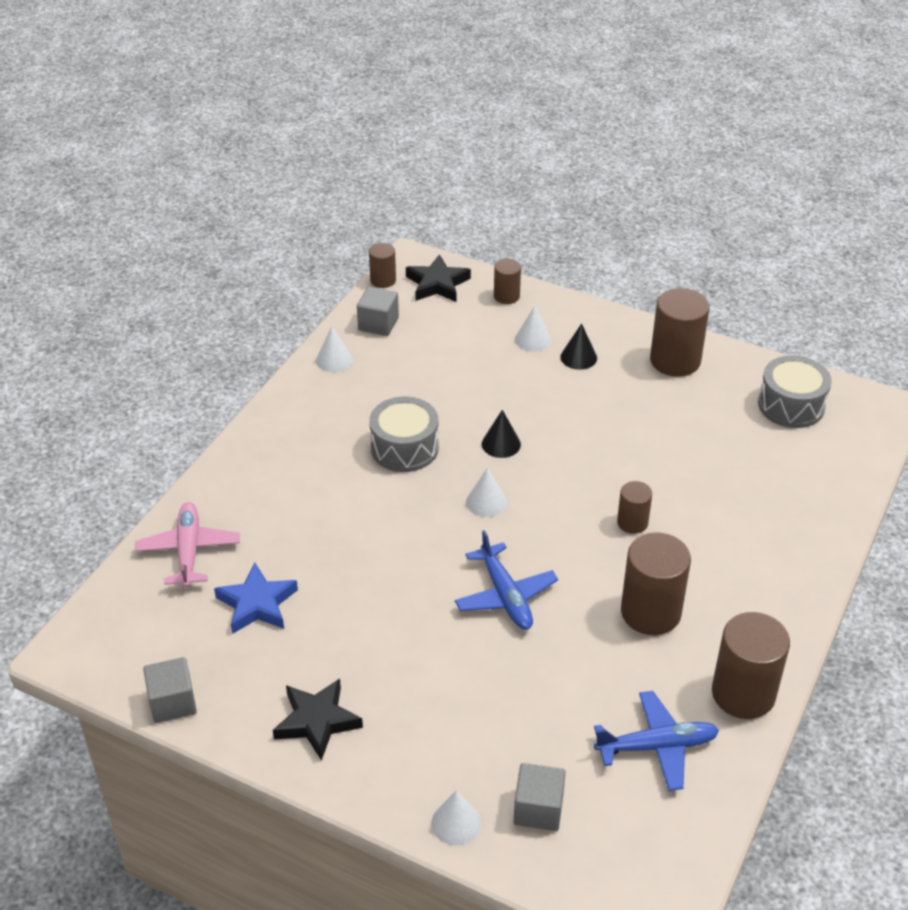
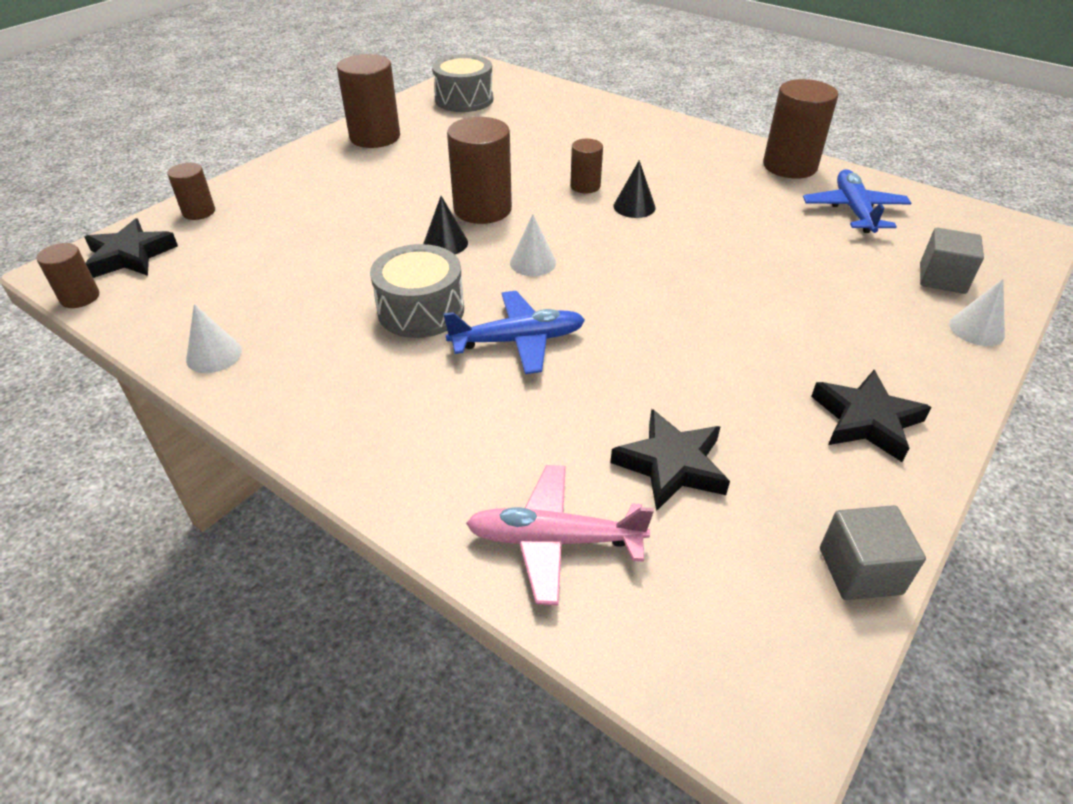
camera: 80 degrees left, 0 degrees up
(257, 604) = (671, 465): blue star -> black star
(378, 324) = (169, 309): grey cube -> none
(505, 596) = (673, 266): blue plane -> blue plane (518, 341)
(532, 339) = (287, 205): white cone -> none
(578, 357) = (336, 183): black cone -> black cone (634, 206)
(650, 612) = (699, 192): brown cylinder -> brown cylinder (482, 209)

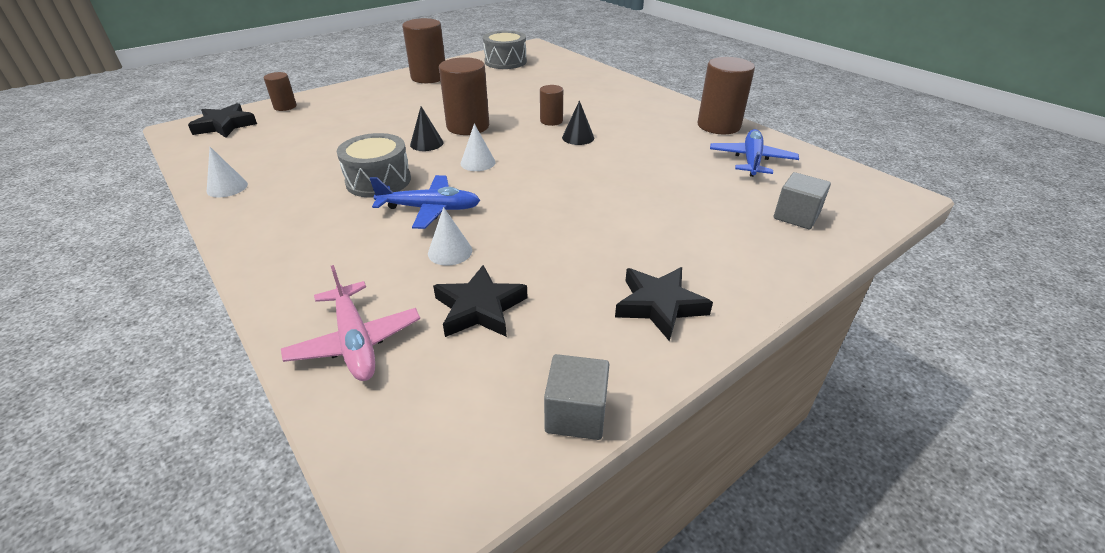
camera: 15 degrees right, 5 degrees down
(80, 297) = (177, 144): brown cylinder -> none
(554, 540) = (355, 341): pink plane -> pink plane turned 135 degrees counterclockwise
(976, 329) = (803, 256): white cone -> white cone (450, 251)

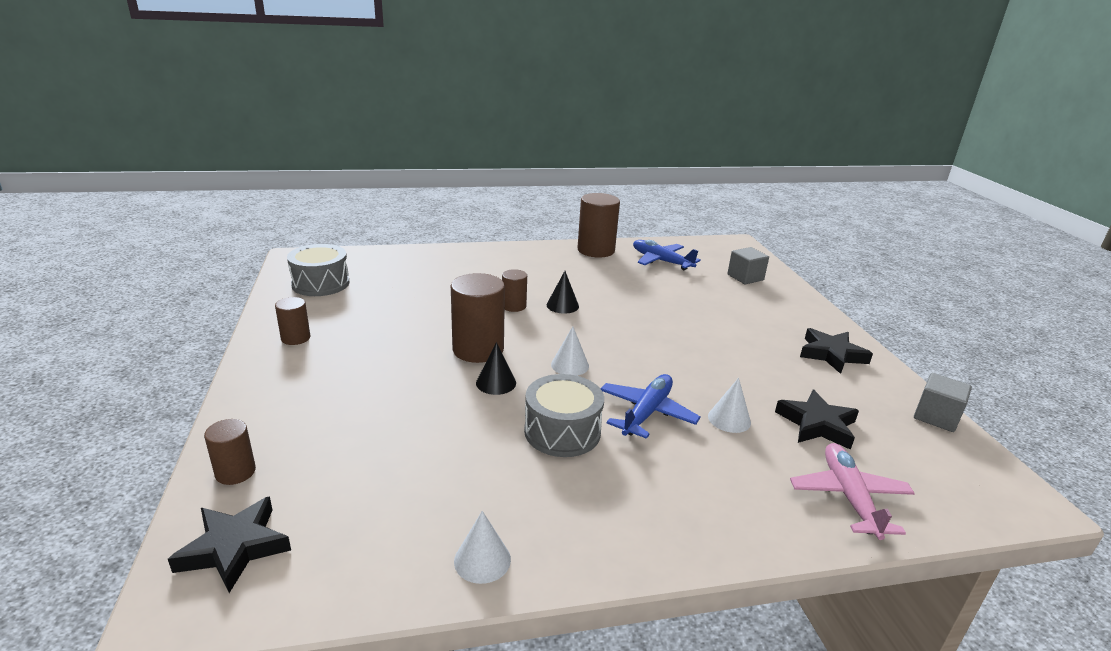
camera: 65 degrees left, 10 degrees down
(355, 341) = (849, 497): pink plane -> pink plane turned 90 degrees counterclockwise
(429, 77) = (295, 338): brown cylinder -> brown cylinder, size x0.54

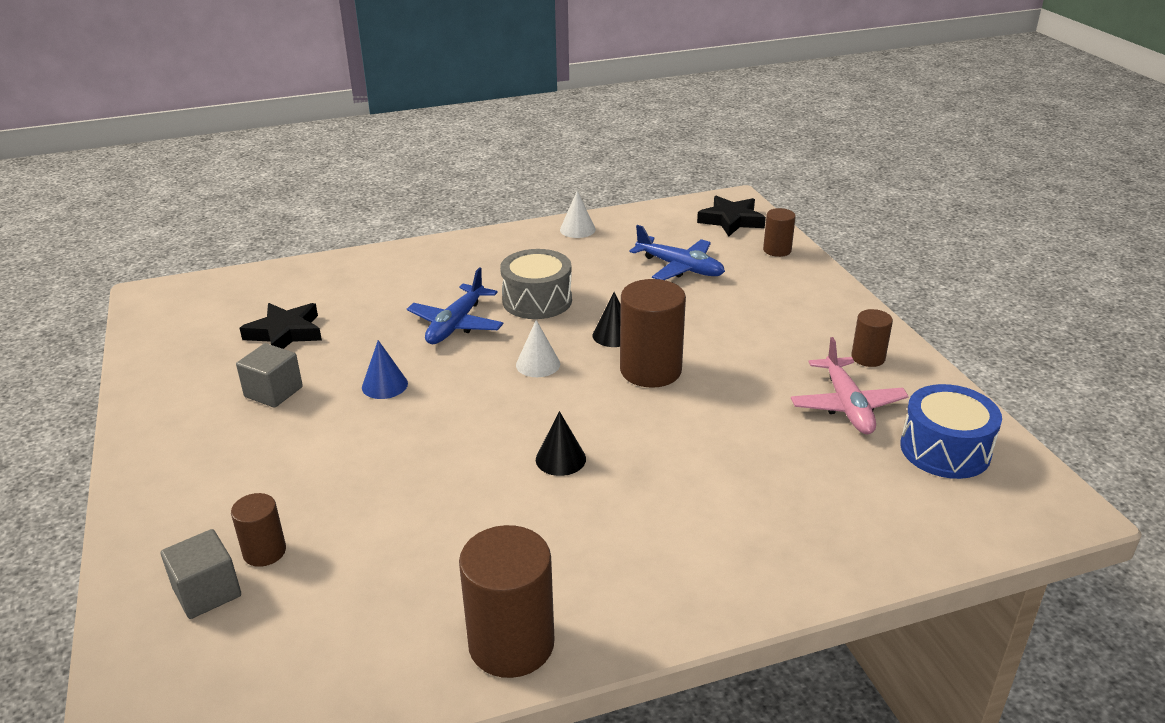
camera: 175 degrees right, 5 degrees up
(320, 283) = (945, 450): grey drum -> blue drum
(514, 306) = (633, 446): brown cylinder -> brown cylinder (264, 552)
(661, 261) = (368, 624): blue plane -> blue plane (680, 268)
(696, 363) = (384, 385): none -> blue cone
(729, 419) = (374, 328): white cone -> none
(831, 354) = (191, 422): black star -> none
(849, 497) = (303, 282): pink plane -> pink plane (847, 405)
(936, 417) = (144, 355): grey cube -> grey cube (273, 392)

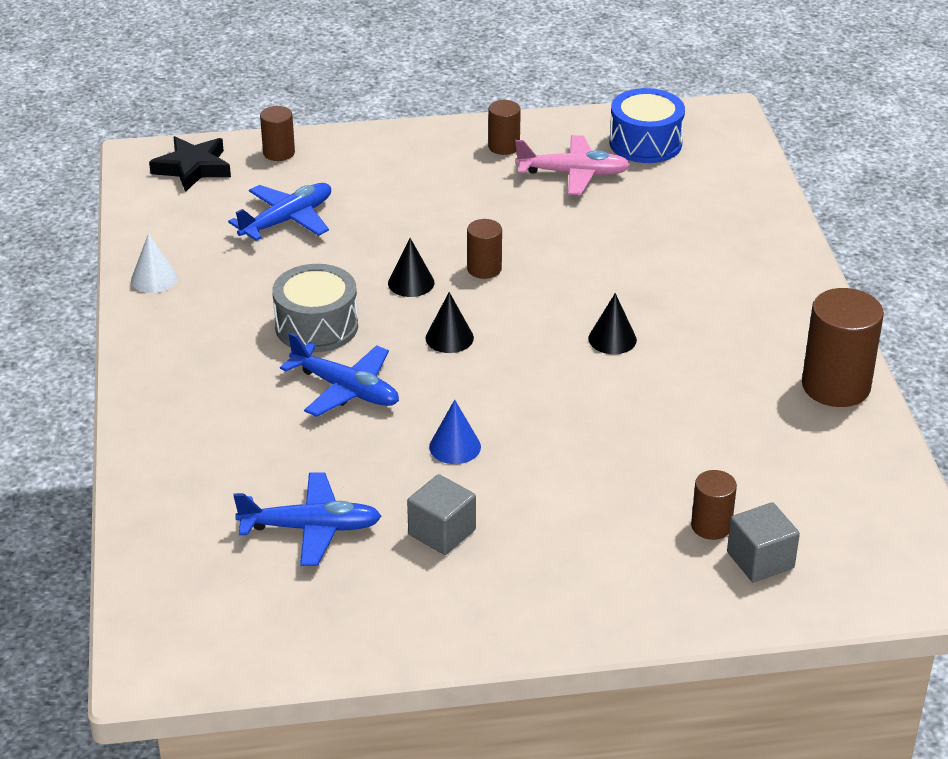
camera: 80 degrees left, 5 degrees up
(285, 333) = (311, 528): black star -> blue plane
(538, 364) = (449, 338): white cone -> black cone
(650, 370) = (484, 269): brown cylinder -> brown cylinder, size x0.54

